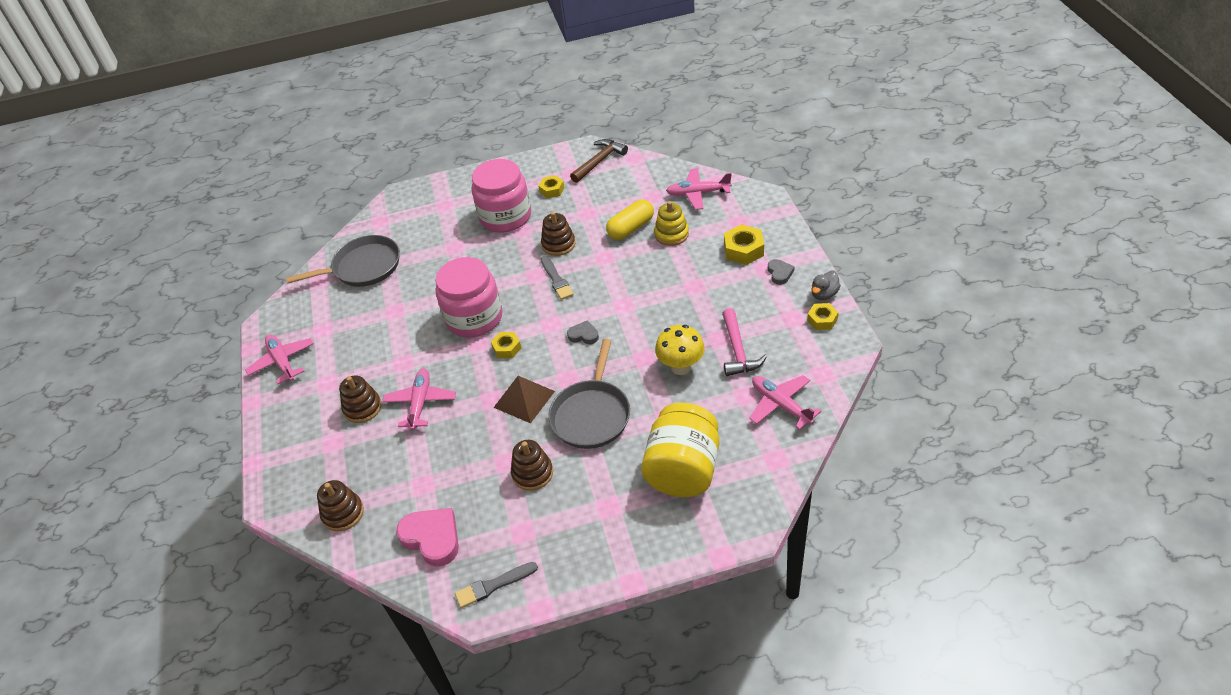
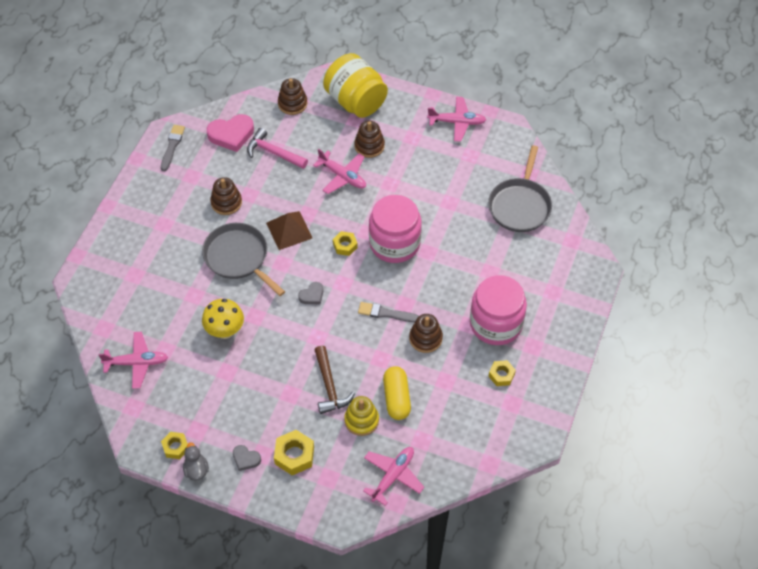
camera: 120 degrees right, 10 degrees up
(599, 161) = (509, 434): brown hammer -> brown hammer (329, 386)
(683, 470) = (148, 276): yellow jar -> yellow jar (356, 101)
(738, 350) = (204, 374): pink hammer -> pink hammer (273, 152)

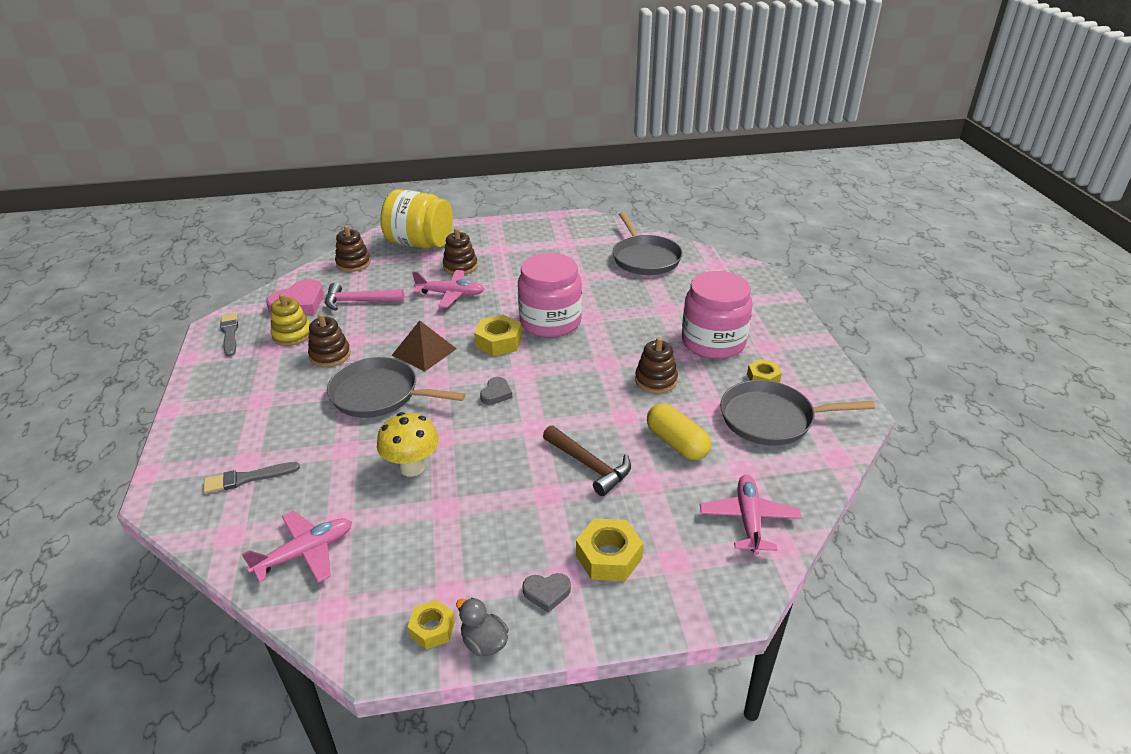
camera: 30 degrees left, 20 degrees down
(345, 246) = (498, 342): yellow nut -> yellow nut, size x1.55
(361, 420) = (658, 481): yellow stacking toy -> yellow stacking toy (292, 335)
(386, 313) = (593, 377): grey brush -> grey brush (247, 478)
(457, 122) = (532, 228): pink plane -> none
(474, 412) = (771, 419): none -> grey pan

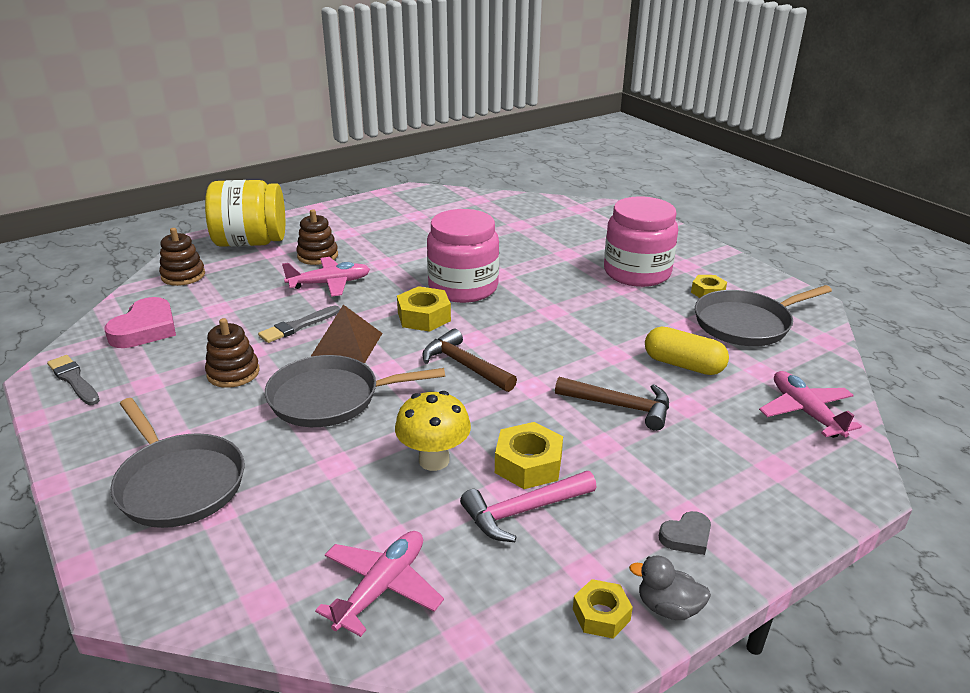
camera: 25 degrees left, 5 degrees down
(247, 478) = (234, 530): grey brush -> grey brush (298, 326)
(292, 335) = (164, 363): yellow stacking toy -> none
(358, 301) = (223, 312): pink hammer -> pink hammer (523, 511)
(496, 394) = (464, 365): grey heart -> brown hammer
(609, 556) = (714, 483): yellow nut -> yellow nut (528, 464)
(645, 258) = (508, 215): grey pan -> grey pan (179, 483)
(656, 380) = (614, 316): brown stacking toy -> none

